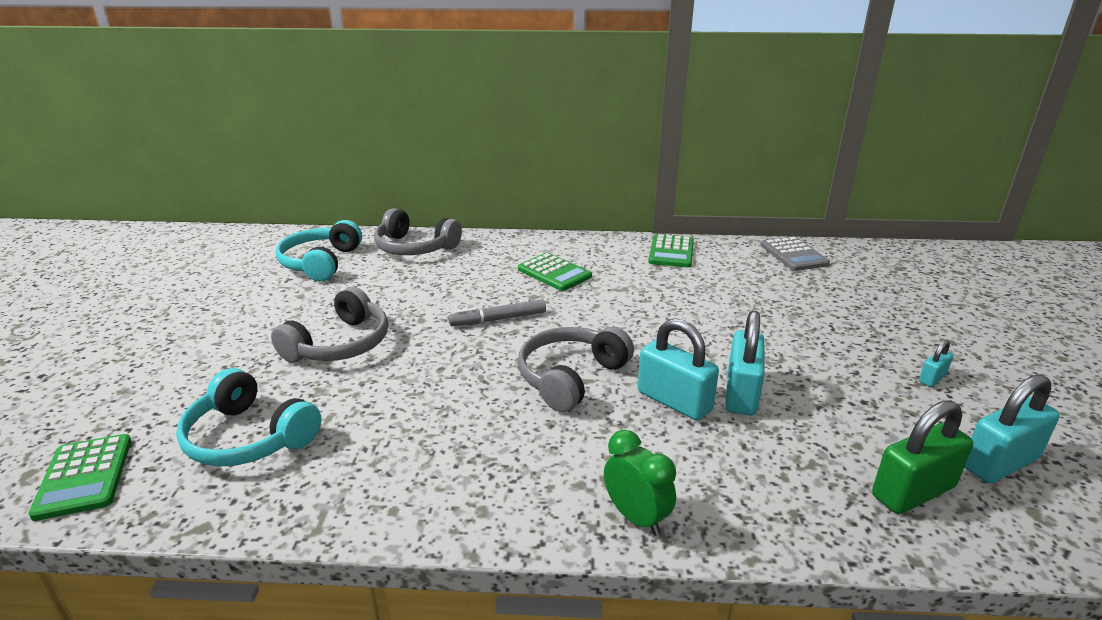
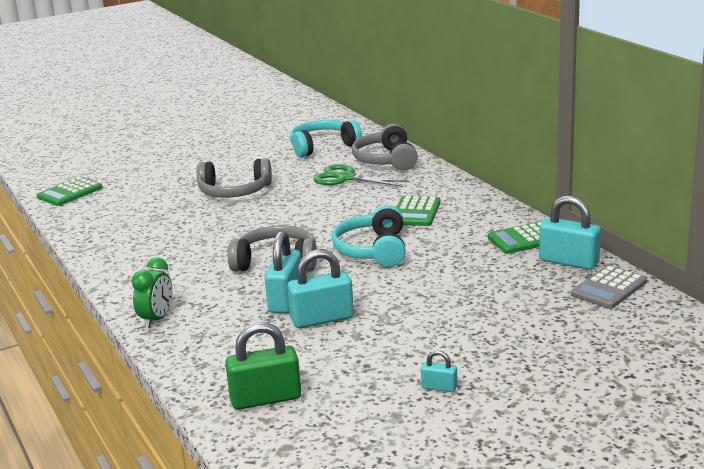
camera: 60 degrees right, 5 degrees down
(249, 437) = (128, 209): turquoise headphones -> turquoise headphones (373, 250)
(421, 277) = (346, 178): none -> green scissors
(498, 319) = (320, 219): grey marker -> none
(913, 491) = (265, 399): green padlock -> green padlock turned 45 degrees counterclockwise
(1000, 463) = (337, 428): turquoise padlock -> turquoise padlock (568, 262)

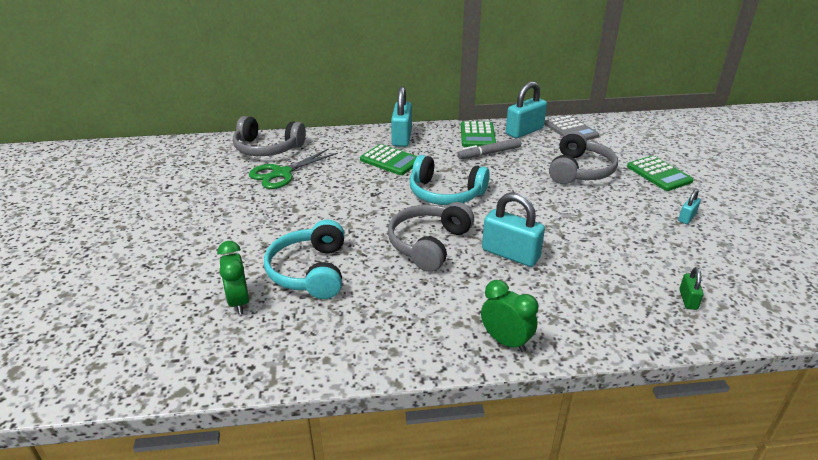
camera: 70 degrees left, 10 degrees up
(70, 193) = (64, 366): green calculator -> green calculator (659, 174)
(155, 217) = (239, 302): none -> green clock
(234, 191) = (235, 236): grey headphones -> grey headphones (579, 170)
(265, 399) = (688, 300): green padlock -> green padlock, size x0.50
(322, 319) = (557, 243): turquoise padlock -> turquoise padlock (401, 137)
(323, 147) = (191, 168): turquoise headphones -> turquoise headphones (310, 271)
(485, 253) = (489, 153): none -> grey marker

